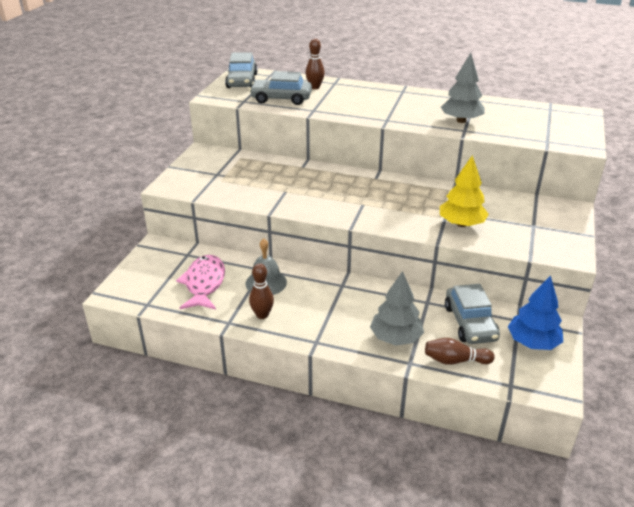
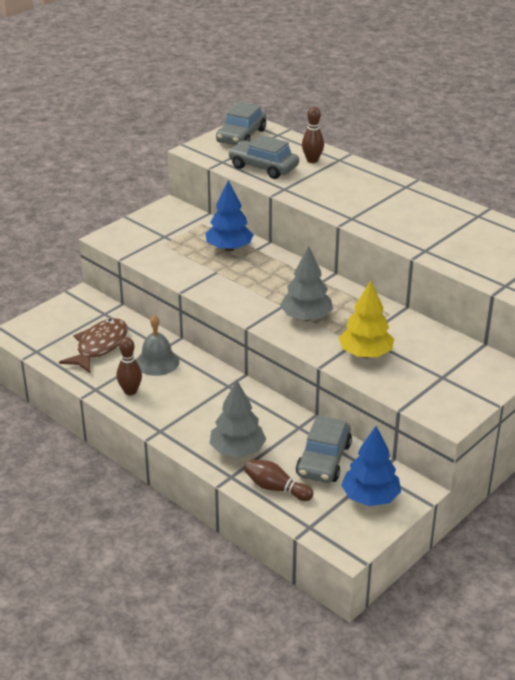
camera: 25 degrees right, 0 degrees up
(204, 284) = (99, 346): pink fish -> brown fish
(279, 171) = (229, 248): none -> blue tree
(461, 120) = (433, 238): grey tree -> grey tree (306, 317)

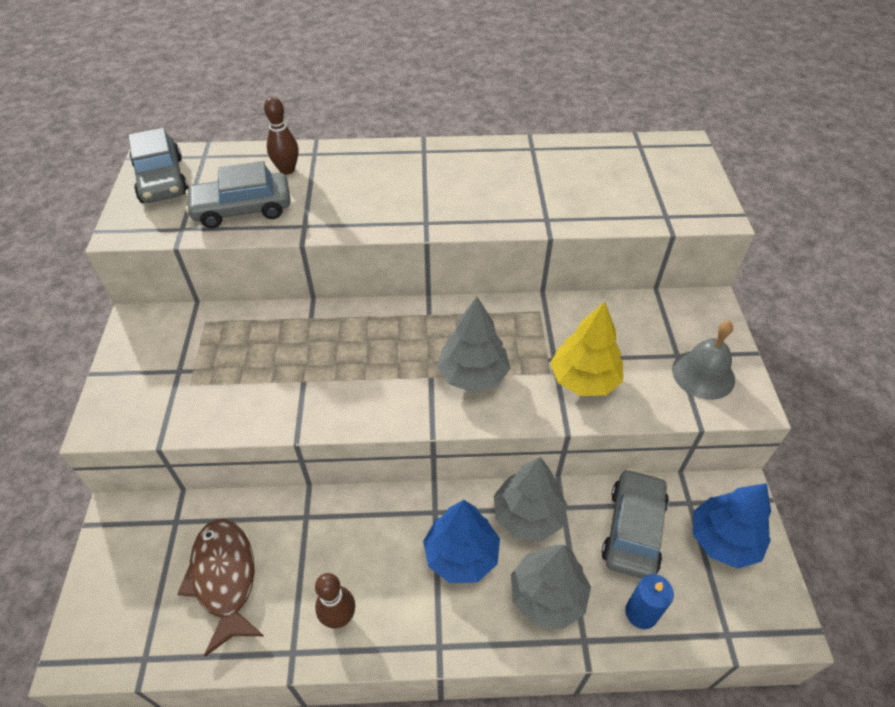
camera: 45 degrees left, 15 degrees up
(157, 362) = (321, 544): grey bell -> grey bell (703, 374)
(229, 248) = (278, 337): blue tree -> blue tree (461, 555)
(274, 417) = (527, 515): none -> grey tree
(276, 488) = (641, 613): brown bowling pin -> blue candle
(324, 460) = (633, 530): grey car -> grey car turned 135 degrees counterclockwise

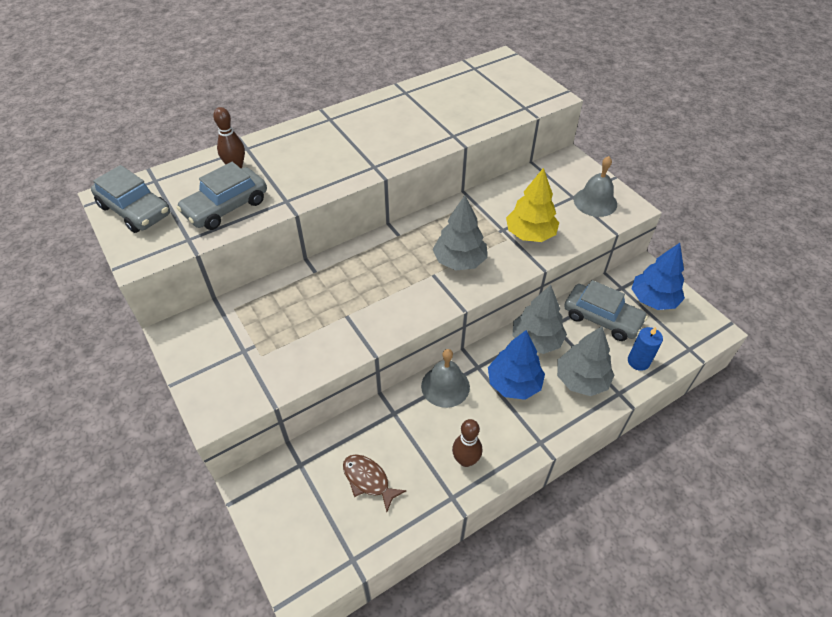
camera: 30 degrees left, 0 degrees up
(224, 579) = (368, 480): brown fish -> brown fish, size x0.64
(382, 515) = (445, 386): none -> grey bell
(633, 530) = (602, 318): grey car -> grey car turned 135 degrees clockwise

